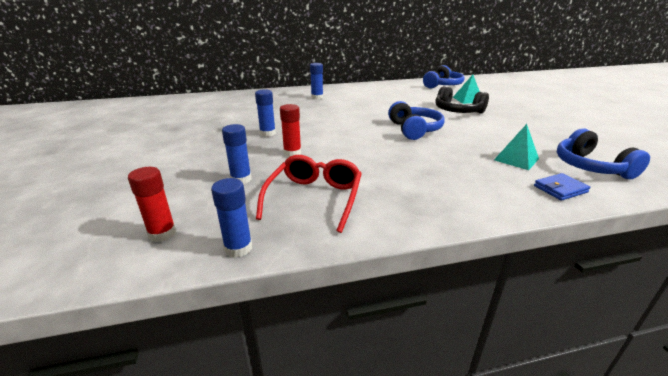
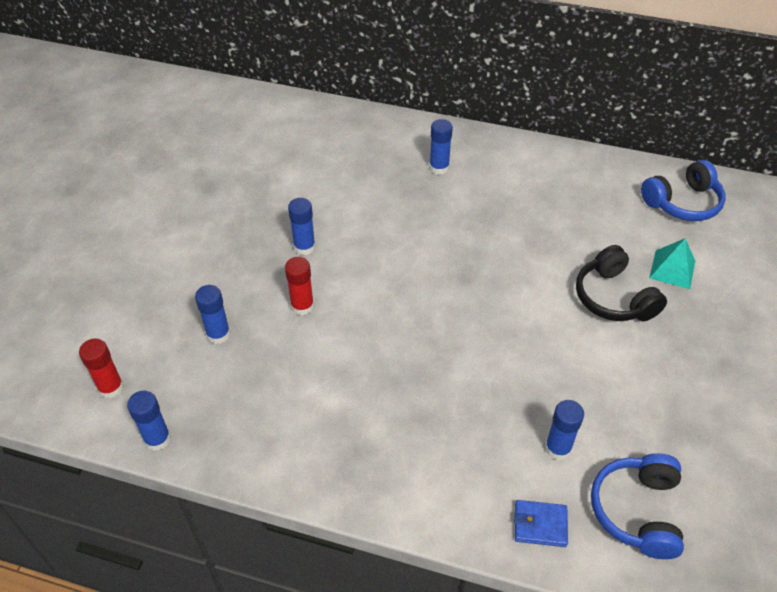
camera: 30 degrees right, 20 degrees up
(314, 198) = (265, 403): red glasses -> none
(414, 130) = (495, 320): blue headphones -> none
(516, 159) = (558, 448): turquoise pyramid -> blue glue stick

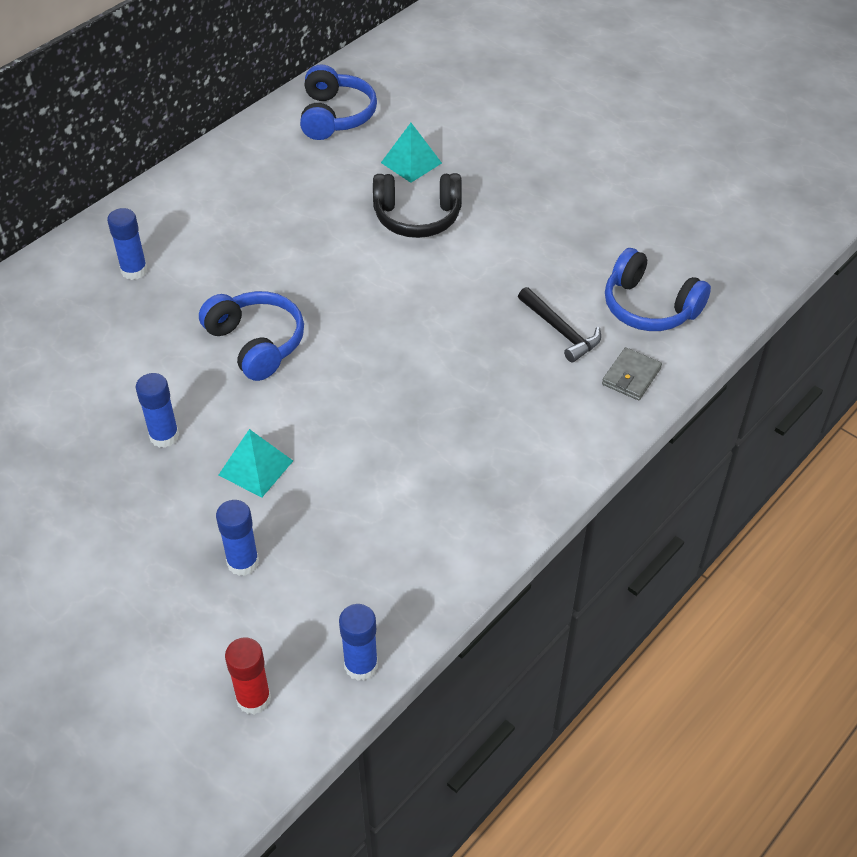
camera: 65 degrees left, 0 degrees up
(302, 306) = (255, 467): red glue stick -> turquoise pyramid
(415, 258) = (256, 343): none -> blue headphones
(540, 525) = (631, 376): blue wallet -> grey wallet
(558, 448) = (560, 331): blue glue stick -> black hammer

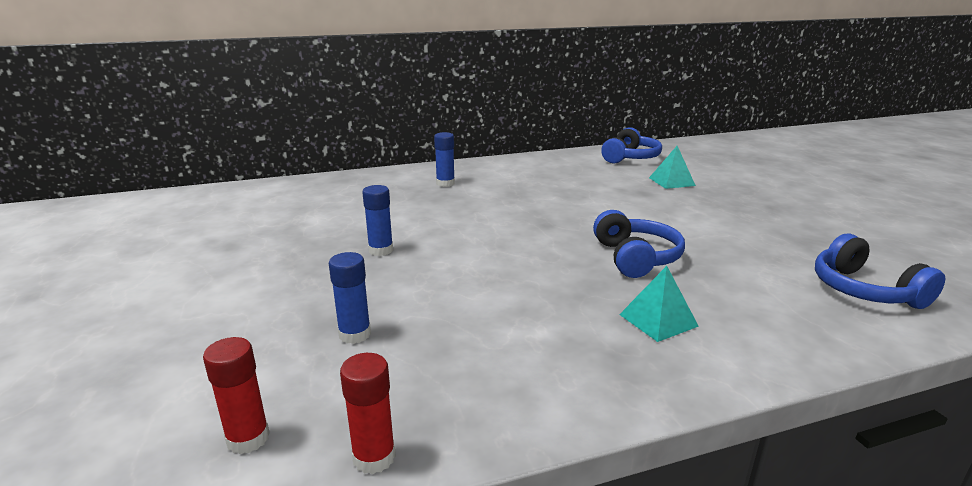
camera: 30 degrees right, 25 degrees down
(255, 467) = (426, 284): turquoise pyramid -> turquoise pyramid (658, 320)
(256, 343) = (490, 227): blue headphones -> blue headphones (635, 258)
(361, 665) = (374, 457): blue glue stick -> red glue stick
(417, 217) = (660, 202): black headphones -> none
(560, 331) = (758, 282): black hammer -> none
(631, 376) = (828, 329): grey wallet -> none

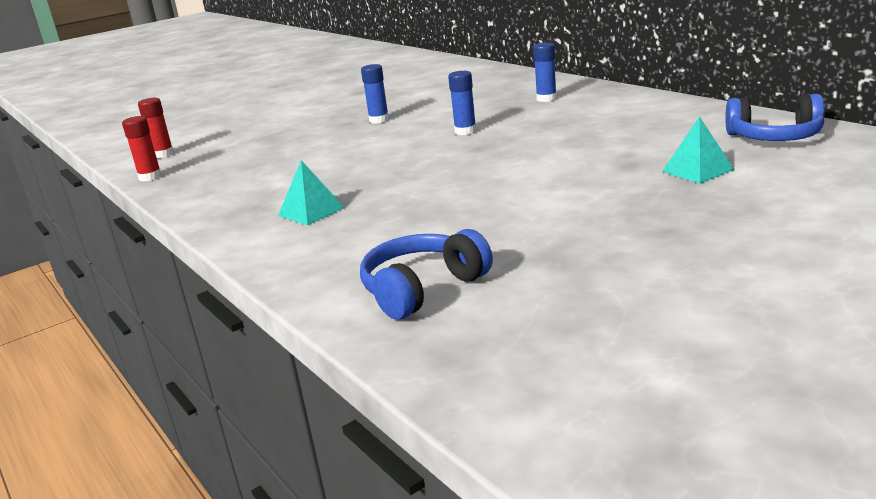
camera: 75 degrees right, 0 degrees up
(355, 334) = (259, 145): blue glue stick -> blue glue stick (465, 131)
(635, 258) = (428, 188): blue headphones -> none

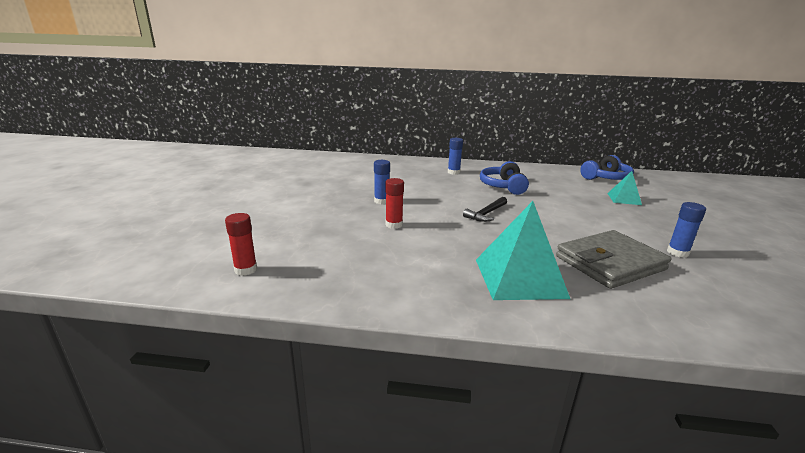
camera: 50 degrees left, 0 degrees up
(150, 177) = (293, 295): red glue stick -> red glue stick (394, 224)
(311, 211) = (519, 278): turquoise pyramid -> turquoise pyramid, size x1.89
(422, 289) = (716, 303): blue headphones -> blue headphones (503, 186)
(429, 226) = (610, 263): none -> grey wallet
(446, 151) = (486, 214): none -> black hammer
(465, 131) = (462, 199): blue glue stick -> blue glue stick (677, 253)

